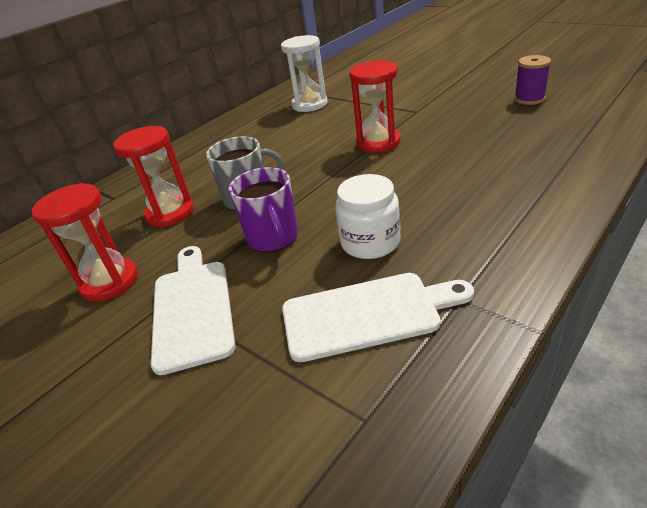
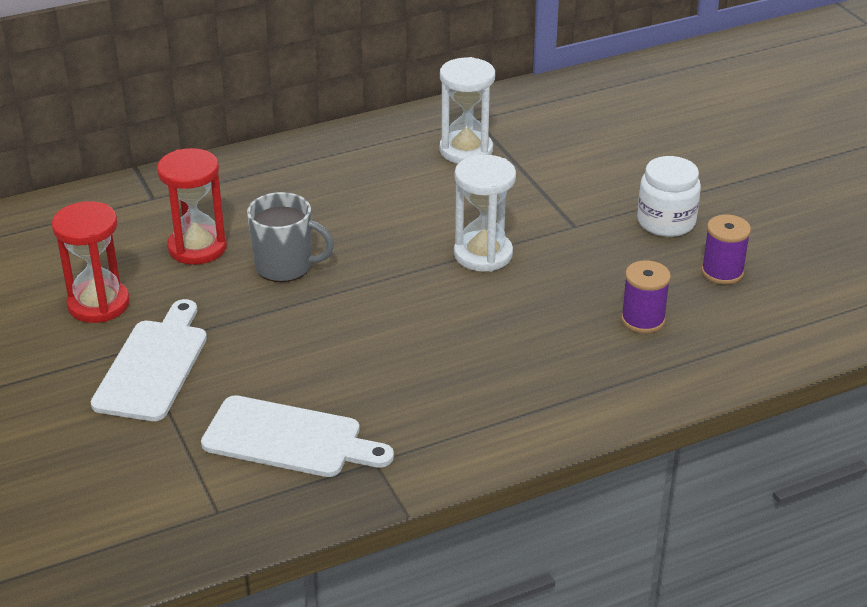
camera: 20 degrees right, 0 degrees up
(273, 238) = (273, 327): purple mug -> none
(370, 242) = (355, 374): white jar -> white jar (666, 222)
(378, 143) = (483, 254): red hourglass -> white hourglass
(521, 135) = (643, 320): none -> purple spool

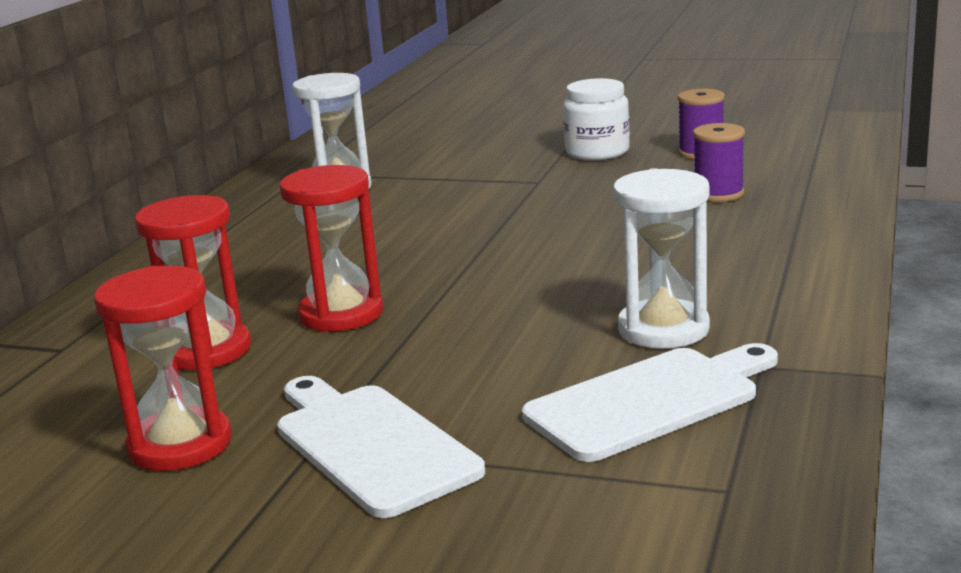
camera: 45 degrees left, 15 degrees down
(285, 266) = (341, 314): grey mug -> red hourglass
(483, 254) = (507, 224): white hourglass -> white hourglass (663, 329)

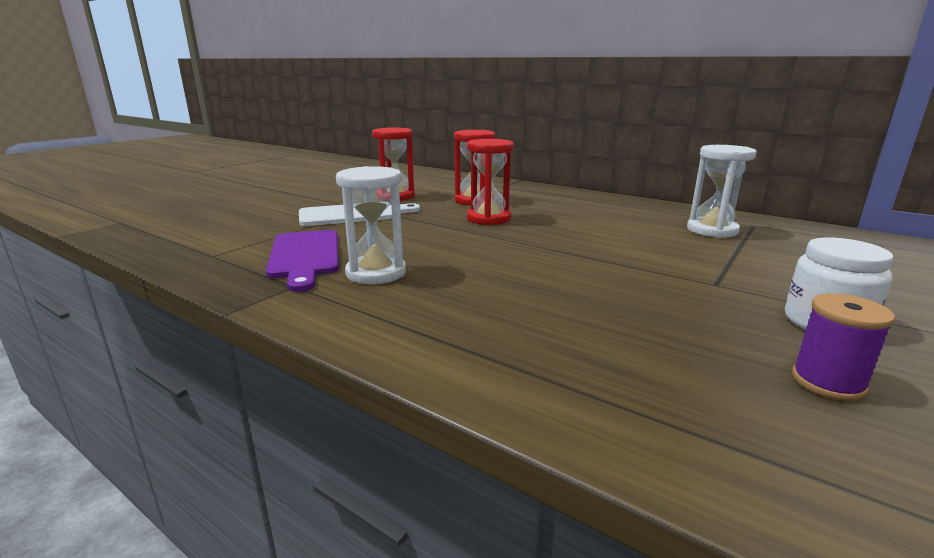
camera: 105 degrees right, 0 degrees up
(650, 401) = (305, 256): white cutting board -> purple cutting board
(718, 194) = (644, 352): purple spool -> none

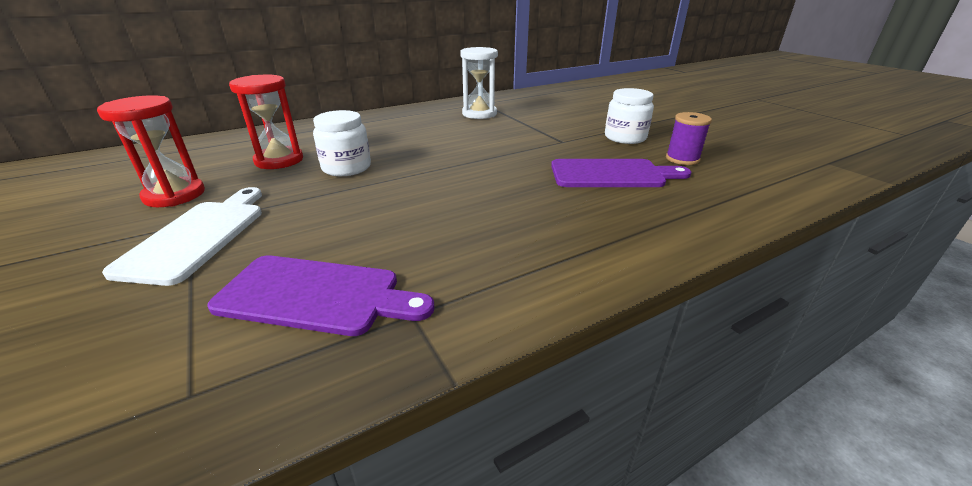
camera: 65 degrees left, 10 degrees up
(376, 273) = (426, 253): white hourglass -> none
(488, 218) = (346, 168): red hourglass -> white jar
(656, 328) = (612, 174): none -> purple cutting board

